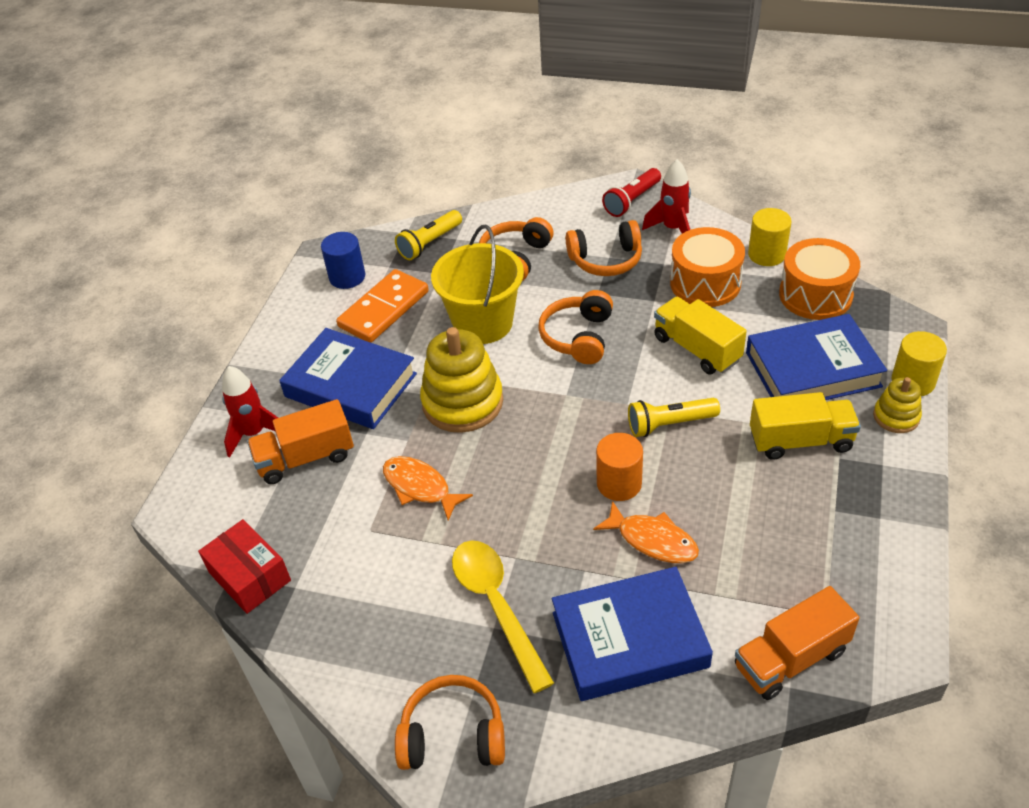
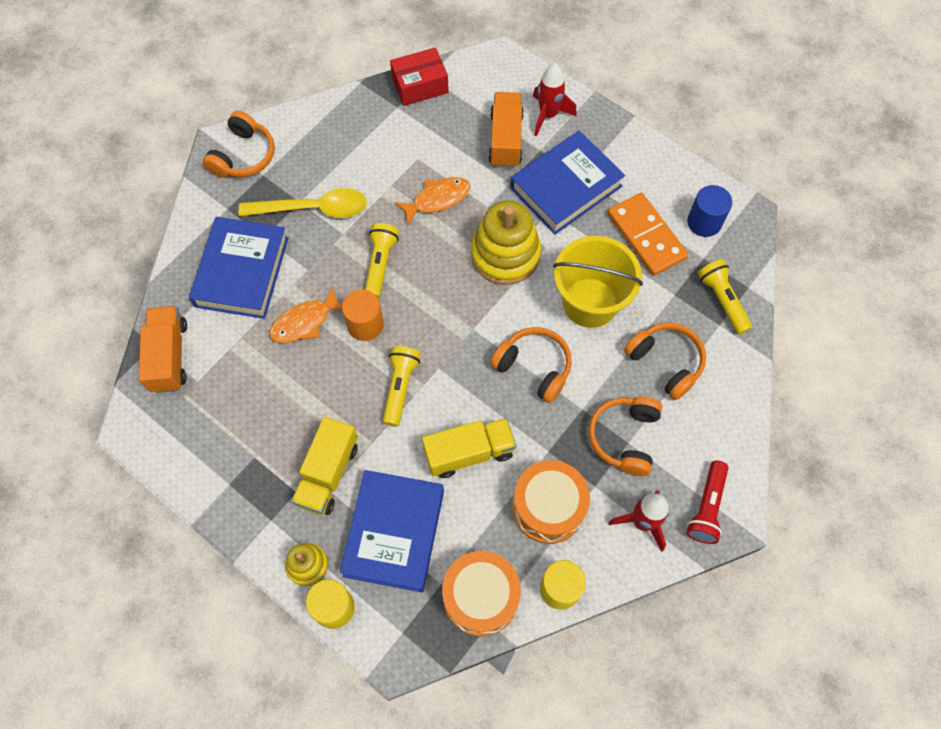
camera: 110 degrees right, 20 degrees up
(536, 503) = (380, 264): none -> yellow flashlight
(632, 201) = (706, 507): red flashlight -> red flashlight turned 135 degrees counterclockwise

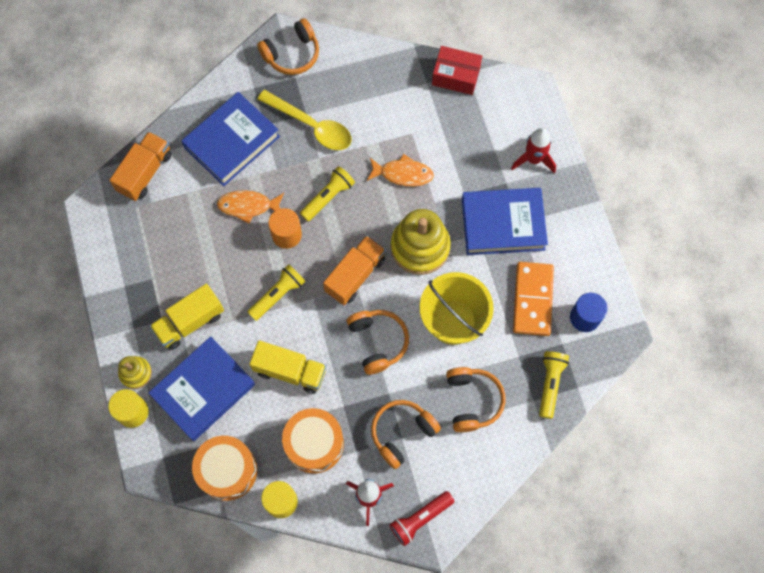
camera: 35 degrees right, 5 degrees up
(505, 140) = (487, 159): orange truck -> orange truck (355, 275)

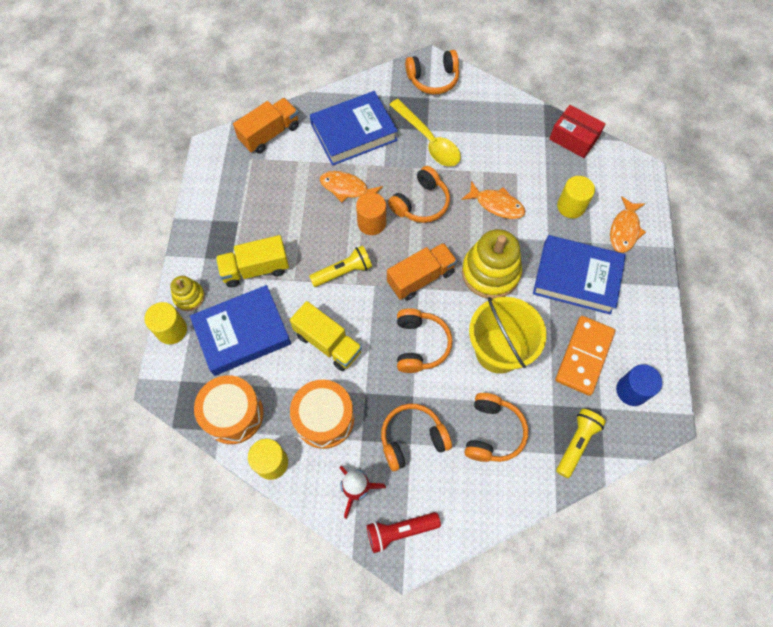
camera: 20 degrees right, 5 degrees down
(328, 197) = (421, 203): yellow flashlight -> orange headphones
(475, 151) = (571, 206): none -> yellow cylinder
(533, 159) = (624, 230): red rocket -> orange fish

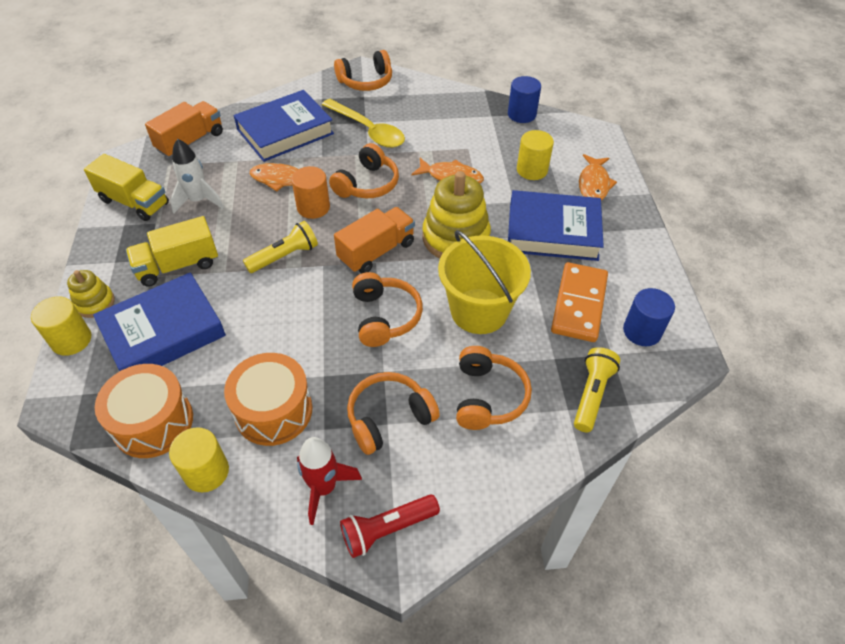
camera: 10 degrees left, 15 degrees down
(274, 202) = (198, 201): none -> white rocket
(328, 343) = (272, 329): yellow truck -> yellow truck (134, 202)
(573, 138) = (521, 114): red box -> blue cylinder

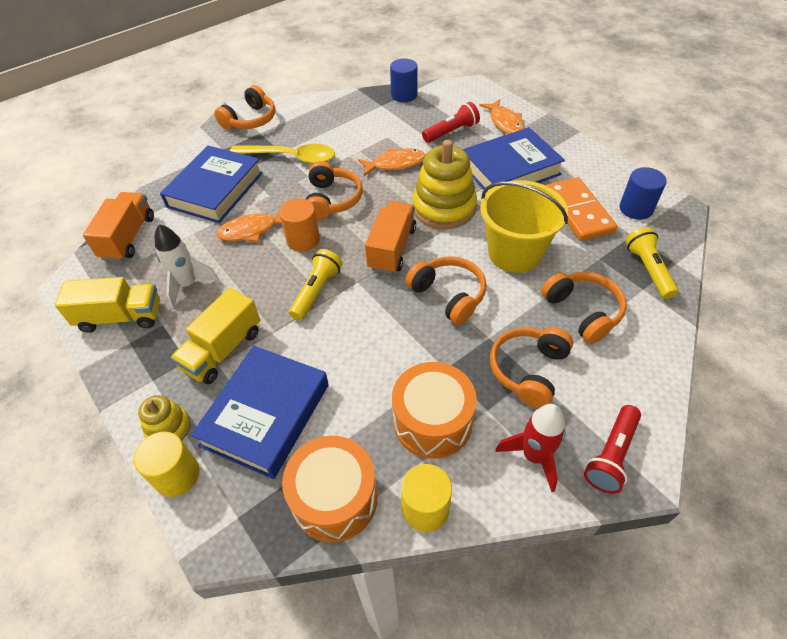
camera: 30 degrees left, 0 degrees up
(532, 170) = (451, 132): yellow cylinder -> red flashlight

